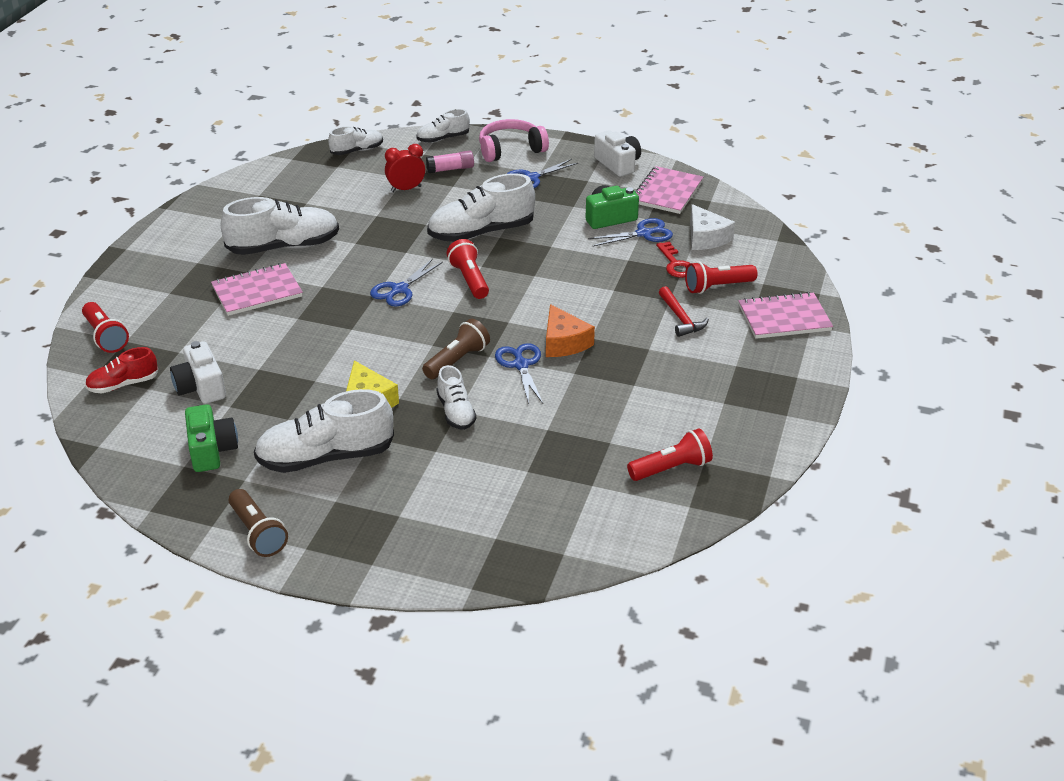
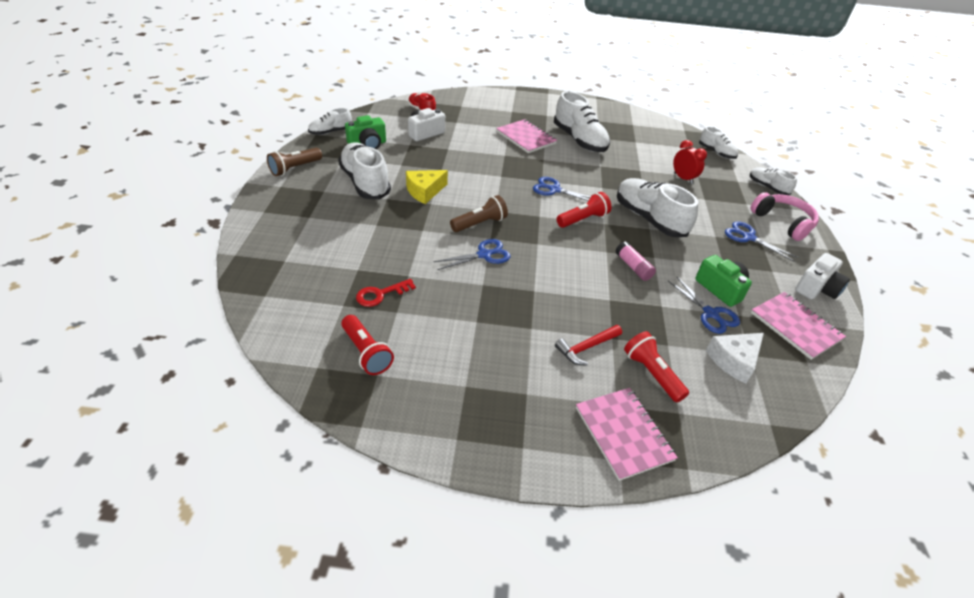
camera: 75 degrees right, 5 degrees up
(105, 336) = (463, 100): red flashlight -> none
(450, 169) = (727, 195): pink glue stick -> pink glue stick (633, 267)
(456, 412) = (420, 229): white shoe -> white shoe (330, 132)
(457, 361) = (480, 224): brown flashlight -> brown flashlight turned 60 degrees counterclockwise
(564, 342) = (521, 275): orange cheese -> none
(667, 192) = (795, 326): pink notebook -> pink notebook turned 45 degrees clockwise
(675, 264) = (673, 339): red key -> red key (381, 294)

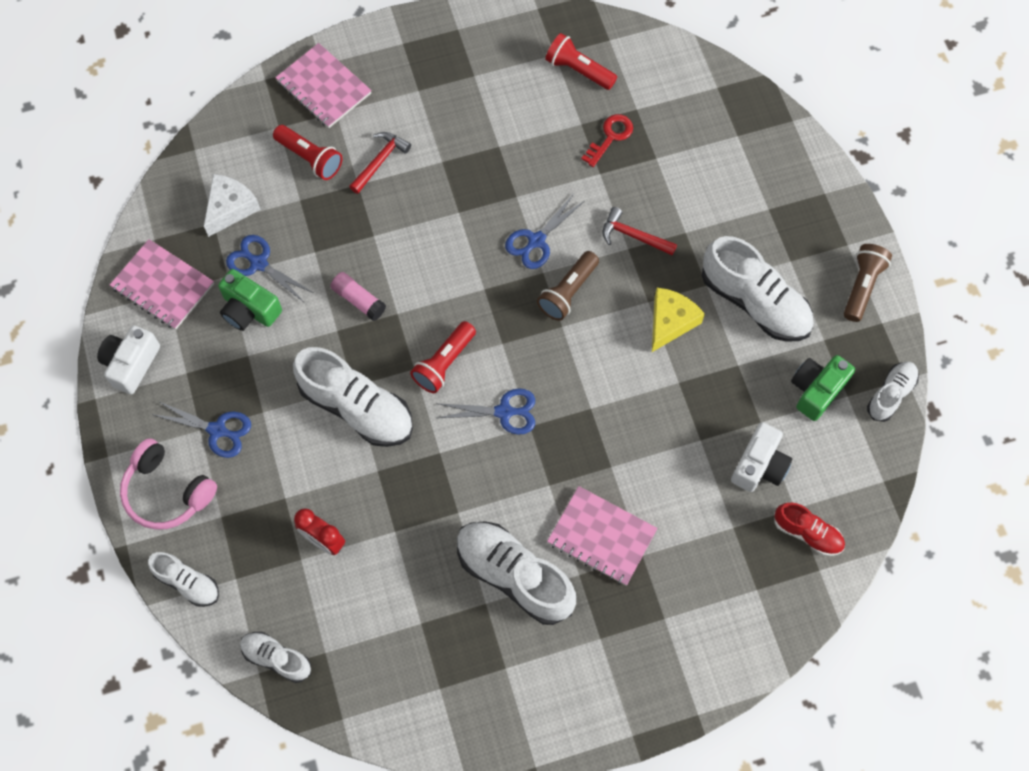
camera: 160 degrees right, 25 degrees up
(413, 234) = (633, 236): none -> red hammer

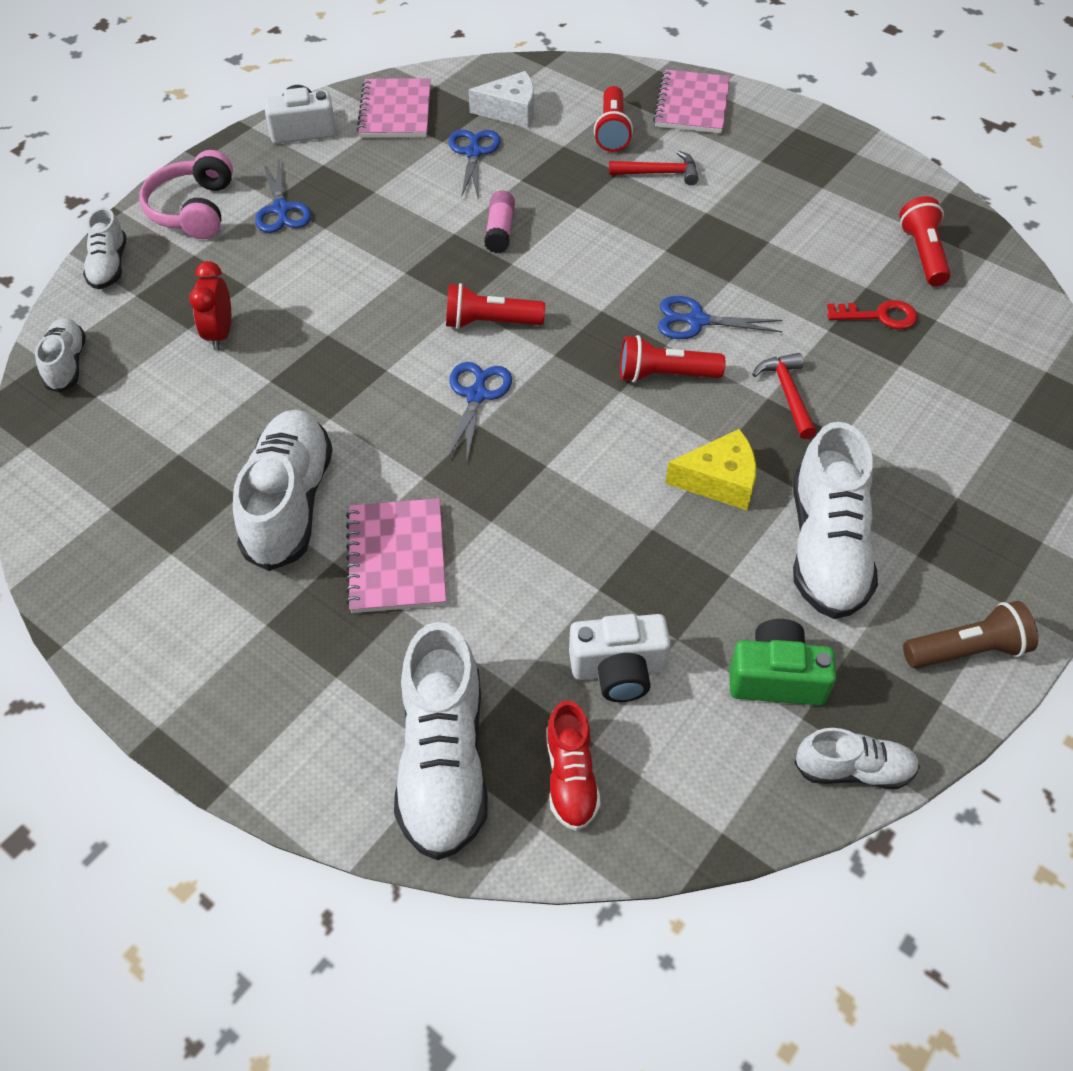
camera: 55 degrees right, 15 degrees down
(249, 309) = (422, 170): green camera -> none
(357, 407) = (384, 286): white shoe -> white shoe (443, 761)
(504, 412) = (476, 395): blue scissors -> blue scissors turned 135 degrees counterclockwise
(568, 292) = (665, 375): brown flashlight -> red flashlight

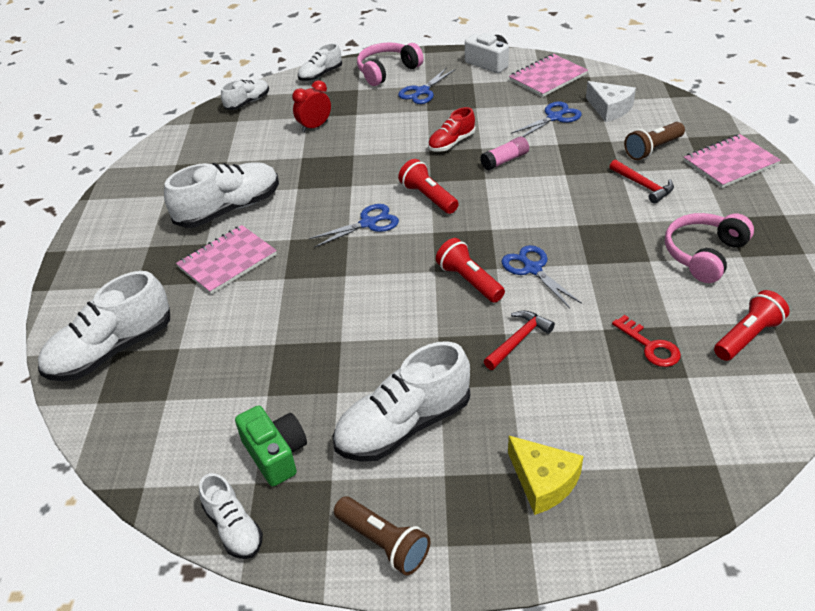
camera: 55 degrees right, 10 degrees down
(571, 777) = (136, 403): red shoe -> red shoe (451, 143)
(612, 131) = (652, 149): red flashlight -> brown flashlight
(618, 669) = (224, 382): white camera -> none
(719, 481) = (408, 348): yellow cheese -> yellow cheese (543, 481)
(796, 205) = (704, 254): none -> pink headphones

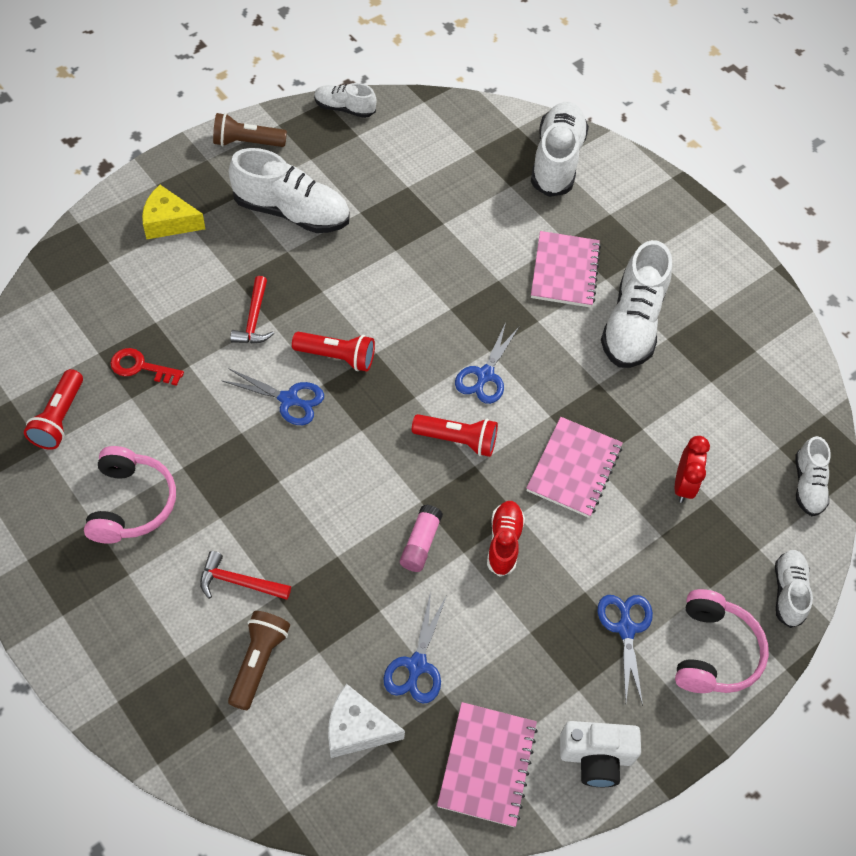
camera: 135 degrees right, 15 degrees up
(276, 454) = (361, 155): green camera -> none
(403, 425) = (292, 212): white shoe -> white shoe turned 90 degrees clockwise
(730, 163) = (152, 684): pink notebook -> pink notebook (574, 468)

